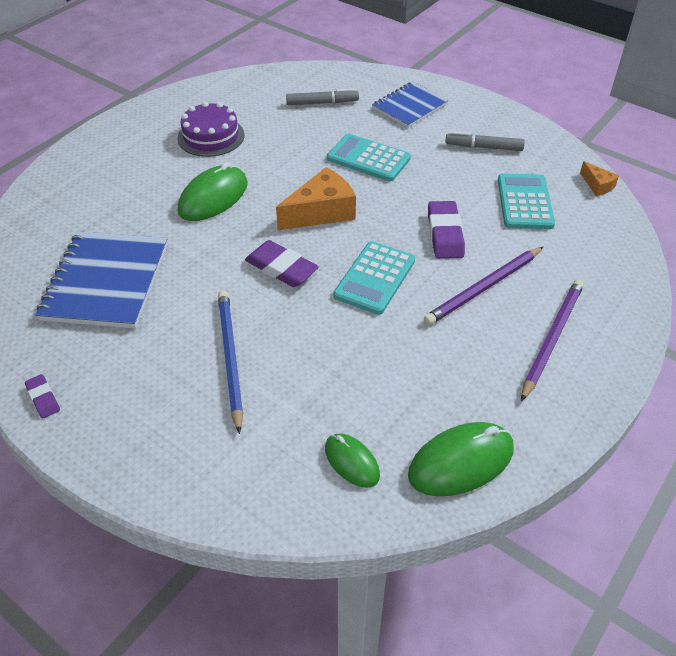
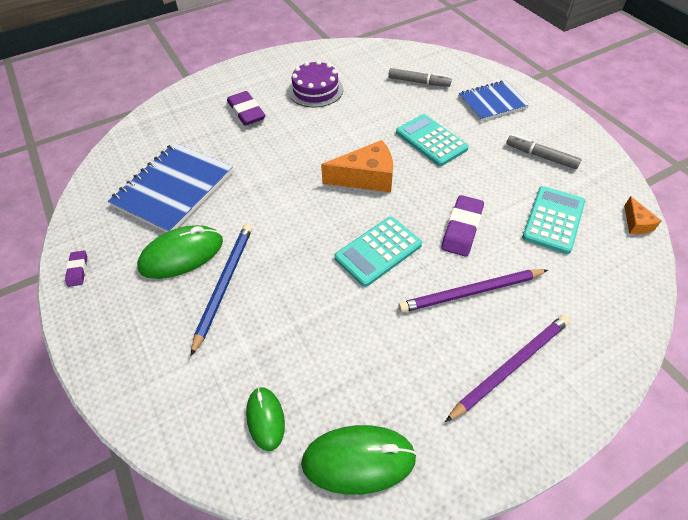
camera: 25 degrees right, 5 degrees up
(213, 197) = (289, 141): green mouse -> green mouse (182, 255)
(281, 268) = (307, 218): purple eraser -> purple eraser (246, 112)

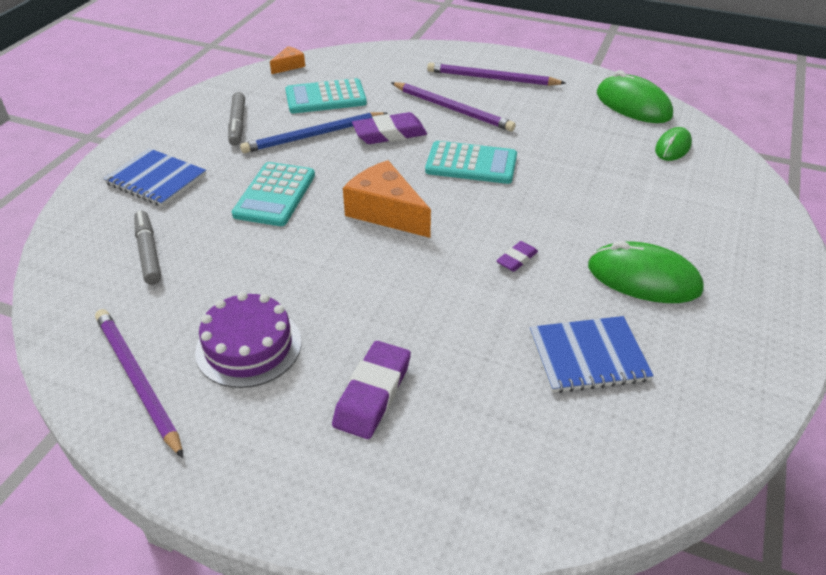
camera: 130 degrees left, 10 degrees down
(78, 270) = (773, 344): purple eraser -> purple eraser (517, 259)
(173, 189) = (588, 356): blue notebook -> blue notebook, size x0.64
(224, 284) = (625, 228): blue pencil -> blue pencil (313, 135)
(331, 59) = (137, 380): none -> purple pencil

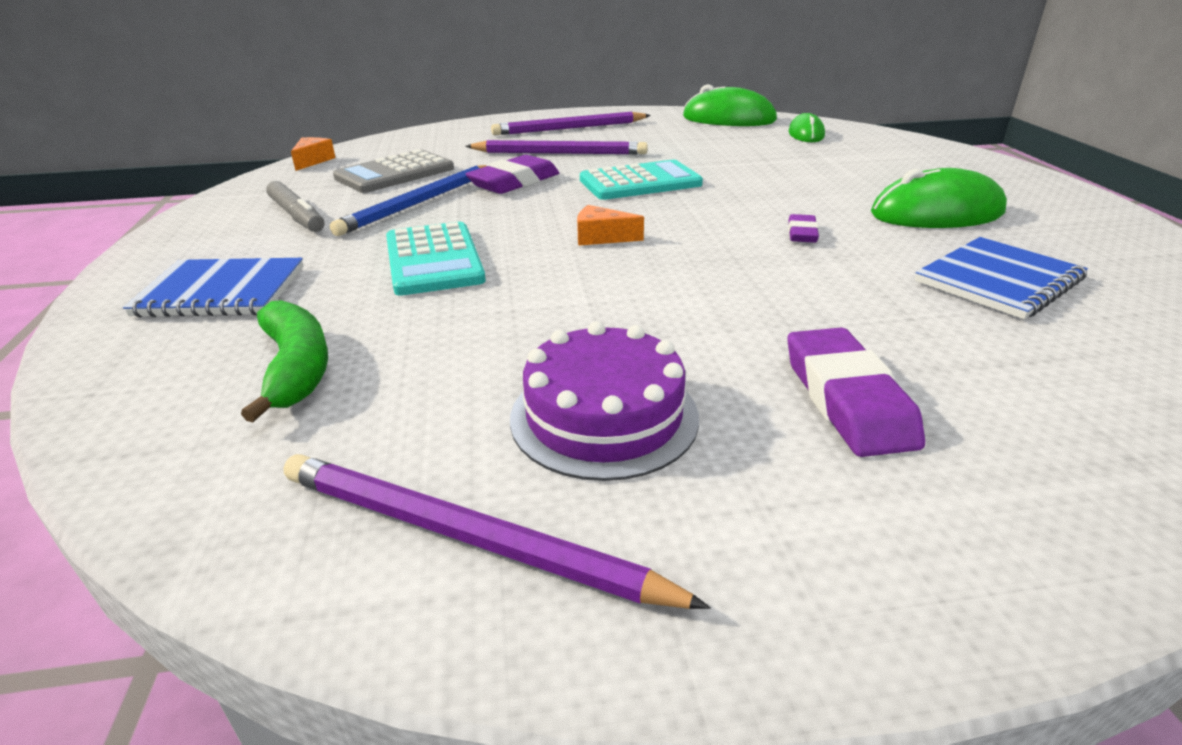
camera: 30 degrees left, 10 degrees down
(148, 252) = (296, 368): grey marker -> green banana
(325, 97) = (395, 173): turquoise calculator -> grey calculator
(386, 212) = (601, 237): orange cheese -> orange cheese, size x0.51

